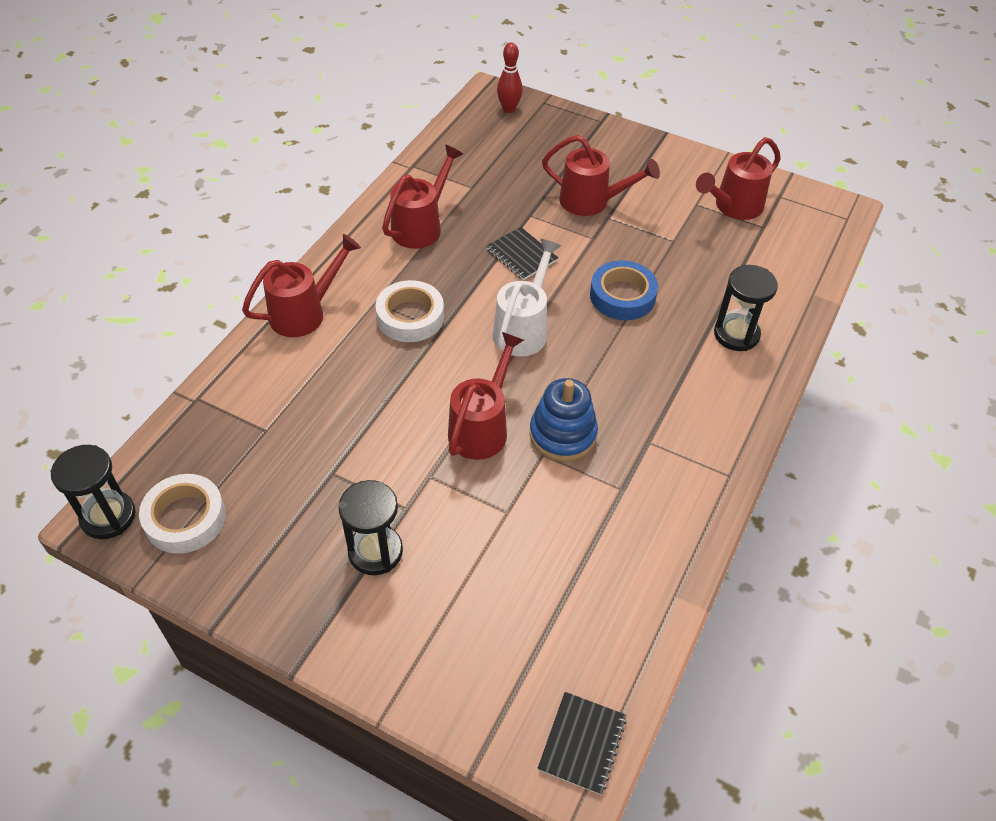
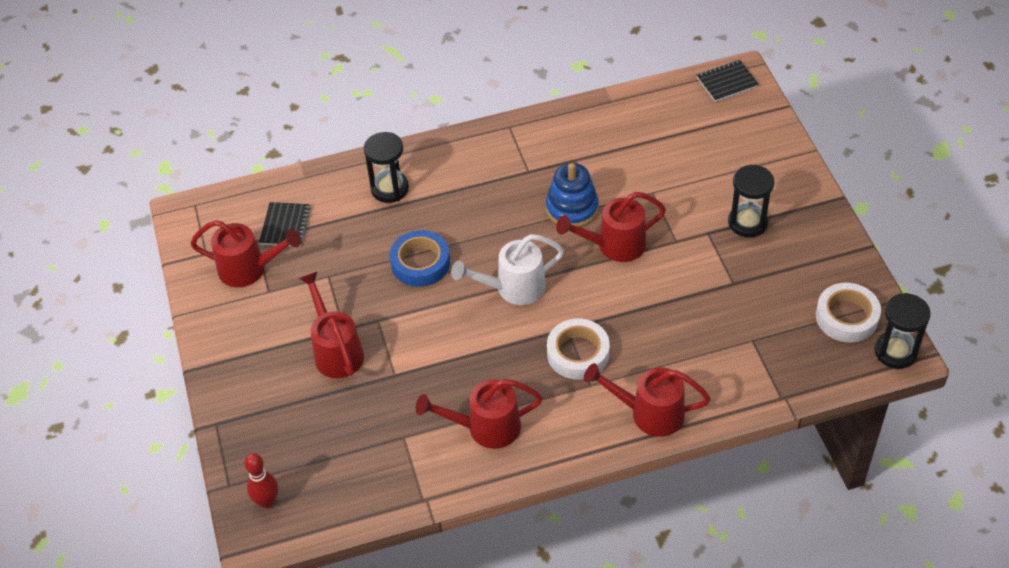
camera: 130 degrees left, 0 degrees up
(521, 255) = (444, 344): black notebook -> black notebook (285, 225)

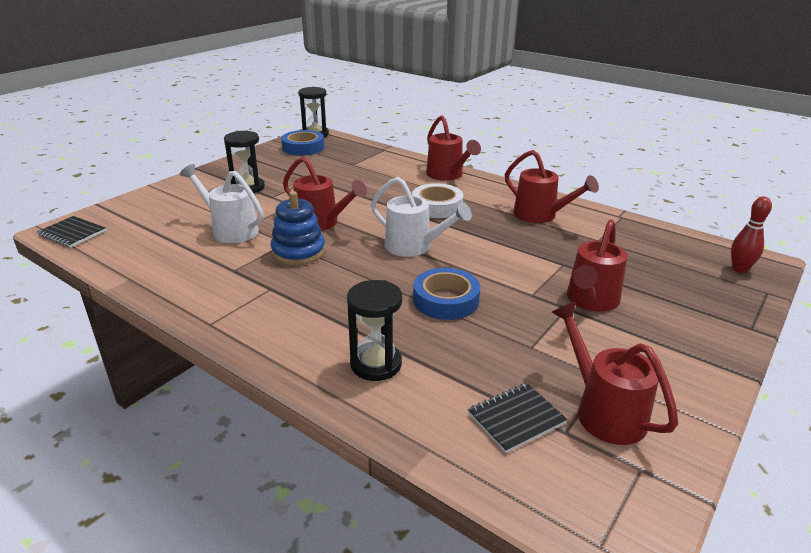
camera: 130 degrees left, 20 degrees down
(652, 179) = (230, 230): none -> white watering can
(846, 317) = (303, 147): white tape -> blue tape

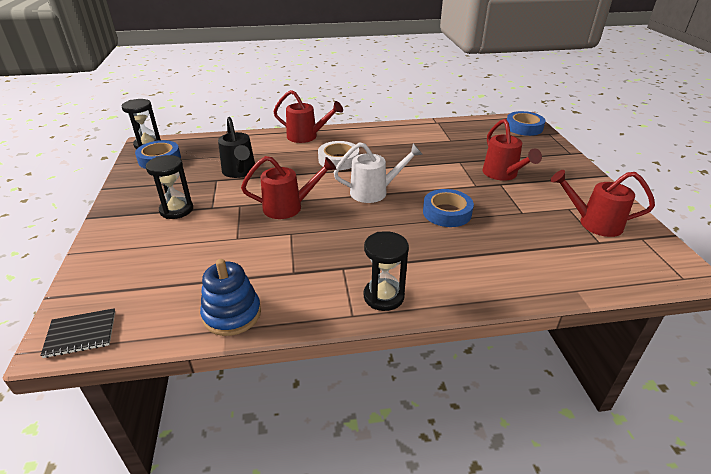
camera: 45 degrees left, 5 degrees up
(230, 230) = (230, 247): white watering can -> none
(298, 252) = (312, 234): blue stacking toy -> blue stacking toy (232, 314)
(338, 180) = (240, 172): none -> black watering can
(376, 364) = (482, 269): black hourglass -> black hourglass (383, 296)
(516, 418) = (577, 250): black notebook -> none
(540, 216) = (402, 139): red watering can -> none
(739, 269) = (524, 127): red bowling pin -> blue tape

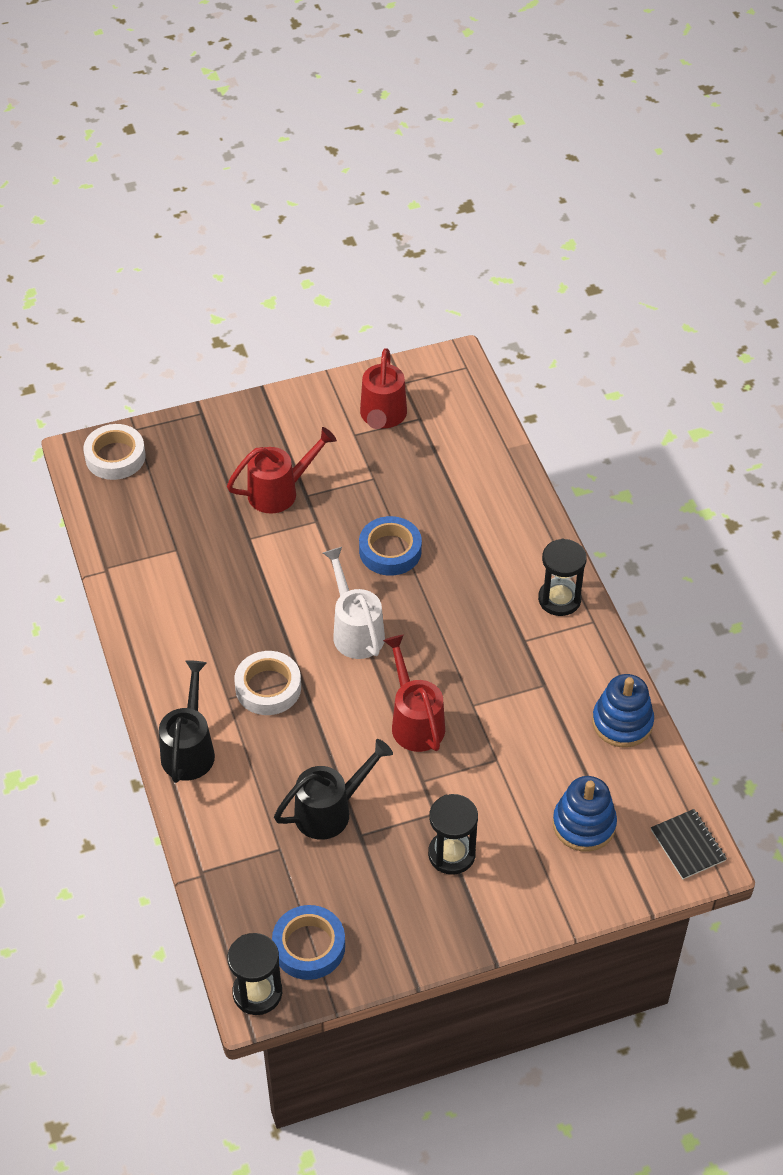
camera: 100 degrees left, 15 degrees up
(151, 273) = (584, 824): none -> blue stacking toy
(306, 136) = (189, 749): red watering can -> black watering can
(524, 127) = (115, 457): blue tape -> white tape

